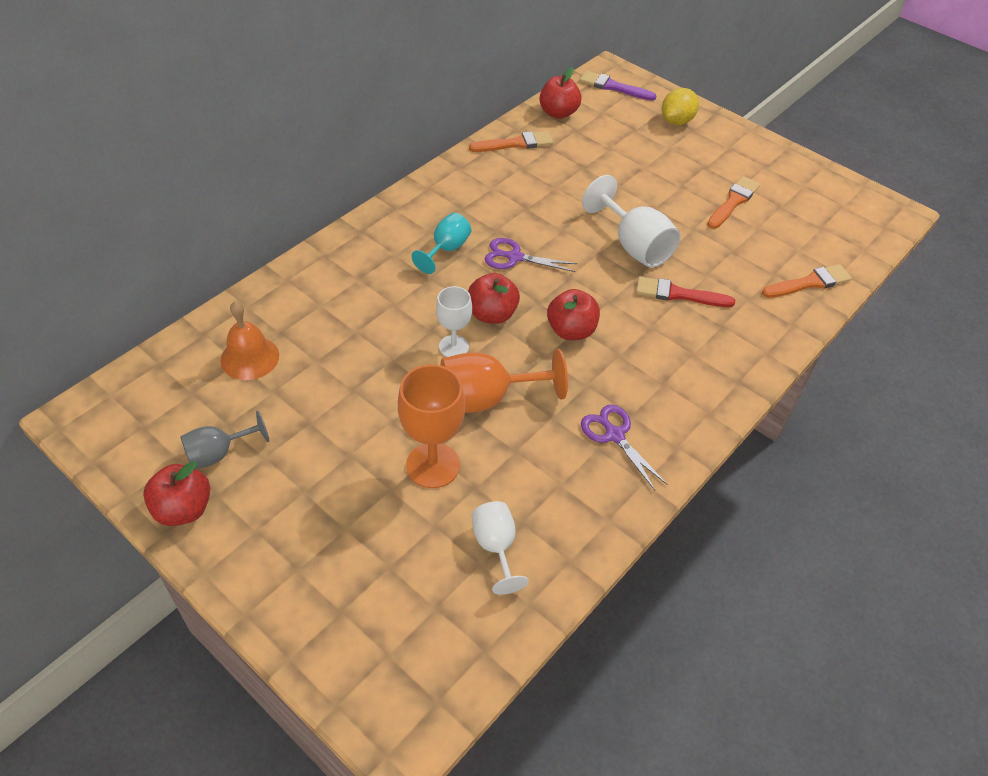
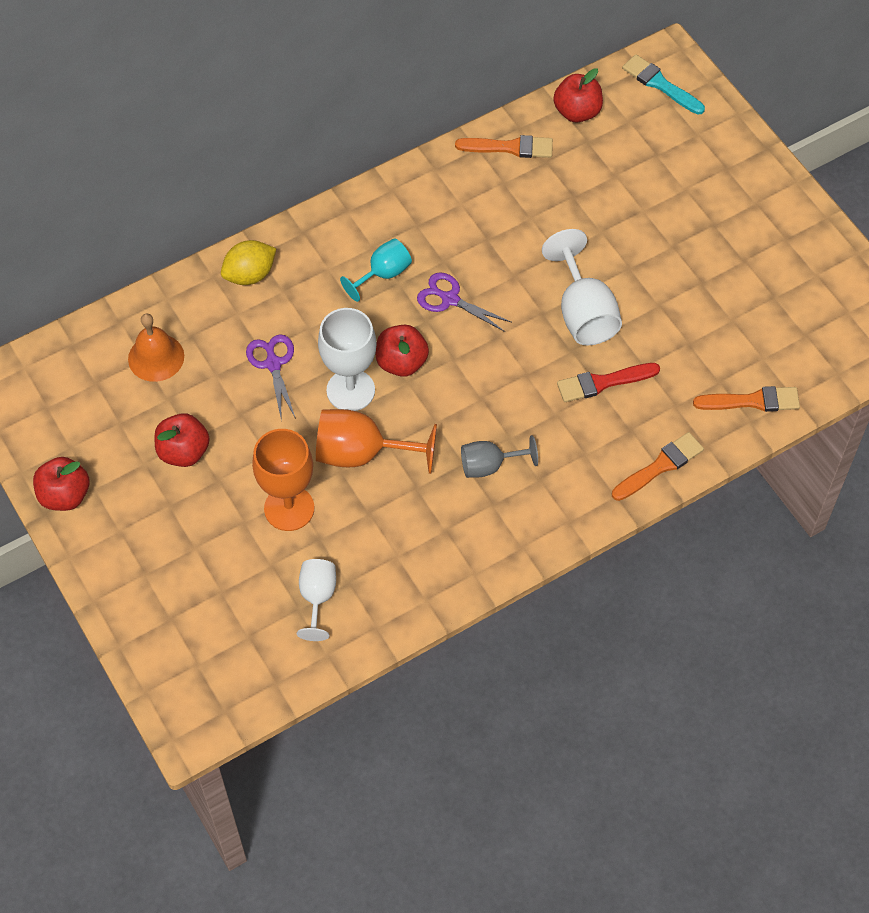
camera: 20 degrees right, 10 degrees up
(219, 453) = (105, 450): grey goblet -> grey goblet (489, 465)
(453, 347) = (350, 390): white goblet -> white goblet, size x1.60
(571, 330) = (473, 399): red apple -> red apple (184, 452)
(613, 87) = (660, 84): purple brush -> turquoise brush
(614, 435) = (467, 520): purple scissors -> purple scissors (273, 364)
(676, 121) = (712, 152): yellow lemon -> yellow lemon (250, 275)
(678, 294) = (603, 382): red brush -> red brush turned 45 degrees counterclockwise
(733, 202) = (722, 279): orange brush -> orange brush (660, 466)

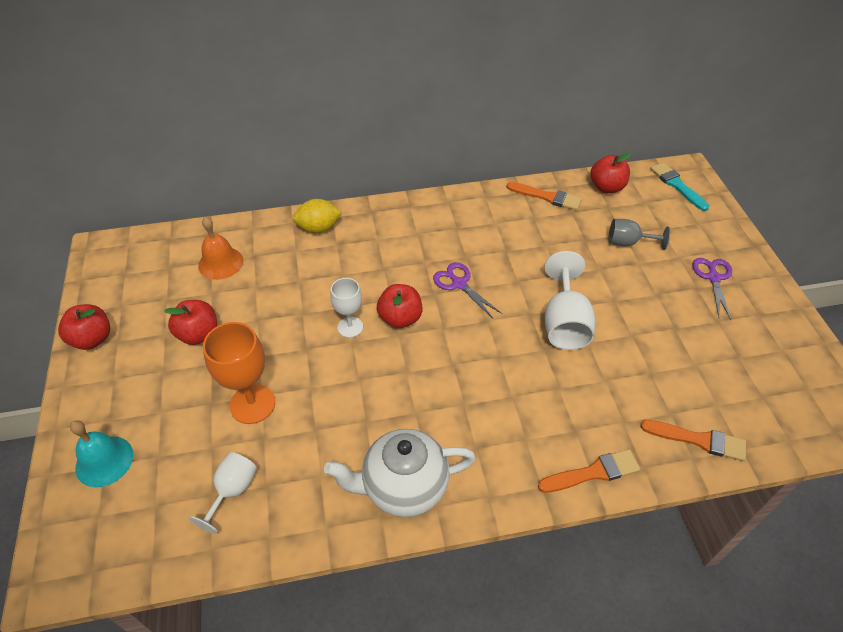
camera: 20 degrees right, 10 degrees down
(168, 614) = (104, 461): none -> turquoise bell
(273, 364) = (302, 291): purple scissors -> purple scissors (713, 277)
(350, 390) = (350, 327): white goblet -> white goblet, size x0.62
(362, 453) = (334, 378): orange goblet -> none
(383, 274) = (415, 253): turquoise goblet -> none
(483, 539) = (403, 487): none -> white teapot
(489, 465) = (436, 422): grey goblet -> grey goblet (628, 242)
(603, 382) = (563, 383): red brush -> none

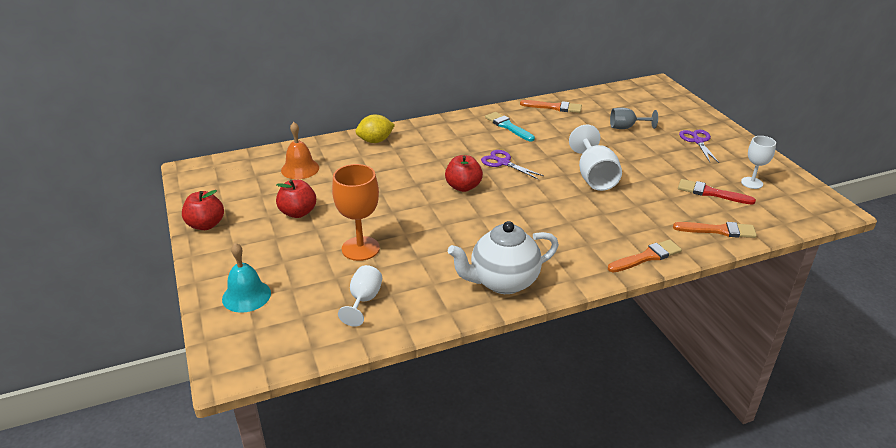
camera: 10 degrees left, 15 degrees down
(350, 327) = (424, 196): white goblet -> white goblet (752, 183)
(606, 187) = (598, 98): red apple -> none
(677, 185) = (651, 92): turquoise brush -> turquoise brush (508, 126)
(706, 372) = (711, 193): none -> red brush

